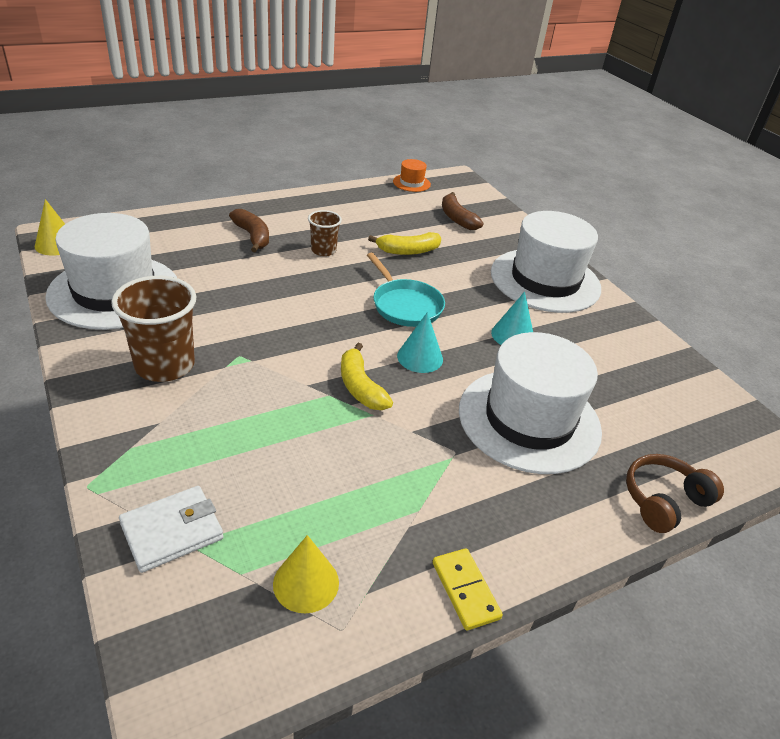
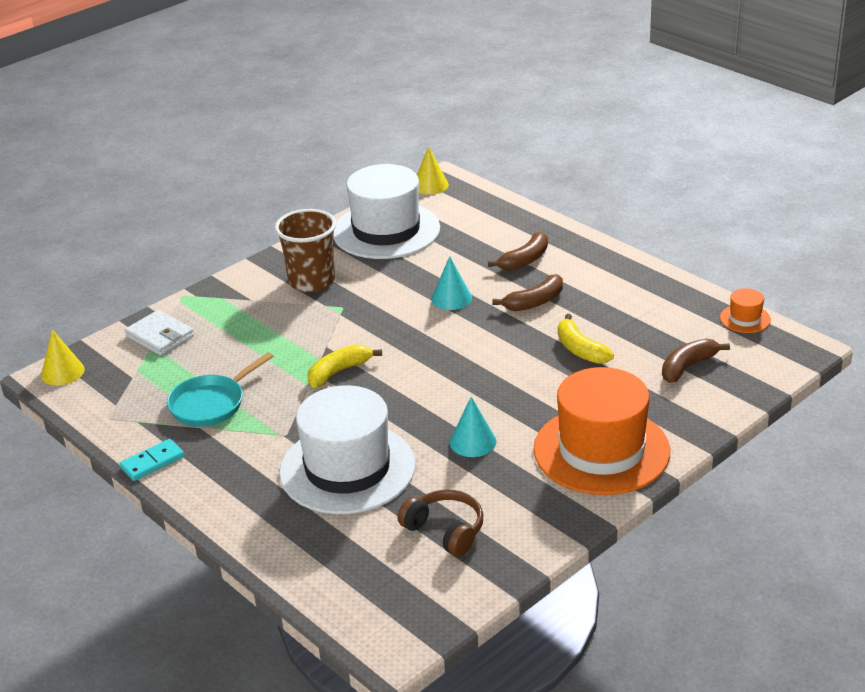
camera: 80 degrees right, 5 degrees down
(306, 583) = (138, 396): yellow cone -> yellow cone (62, 372)
(323, 250) = (534, 302): brown cup -> brown banana
(405, 305) = (476, 368): turquoise pan -> turquoise pan (211, 404)
(420, 357) = (399, 393): turquoise cone -> turquoise cone (451, 298)
(465, 590) = (152, 462): yellow domino -> turquoise domino
(545, 280) = (601, 450): white hat -> orange hat
(663, 500) = (281, 558): brown headphones -> brown headphones (445, 530)

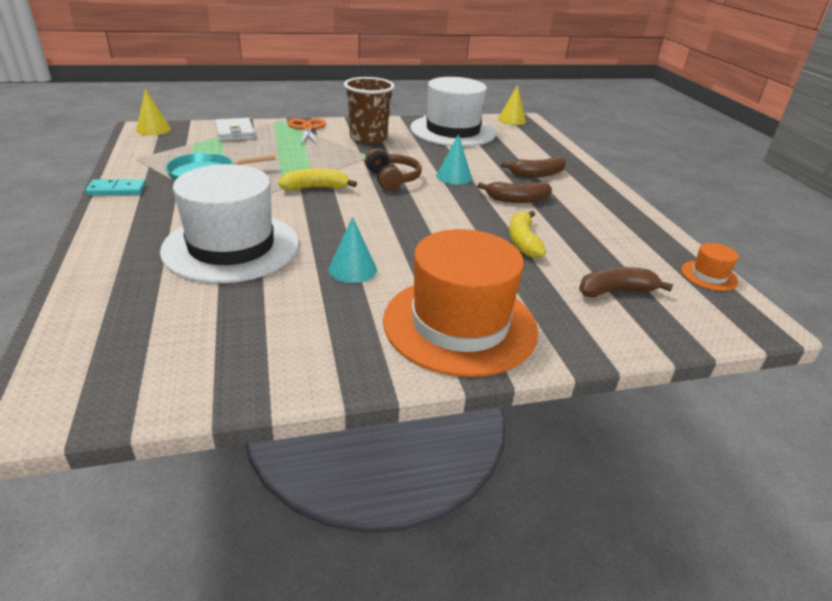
camera: 25 degrees right, 0 degrees up
(229, 295) = (307, 128): none -> orange scissors
(445, 530) = (237, 327): brown headphones -> brown headphones (392, 179)

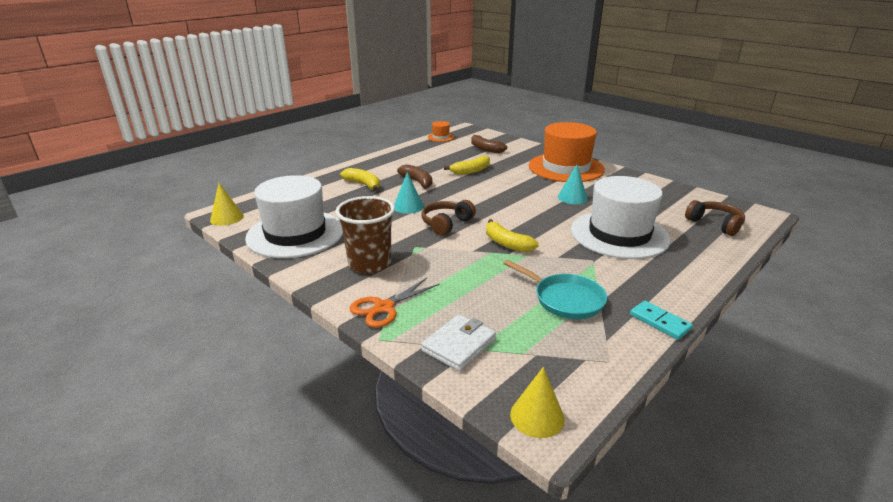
camera: 120 degrees left, 5 degrees down
(121, 331) = (715, 224): none -> brown headphones
(537, 174) = (363, 184): brown banana -> yellow banana

